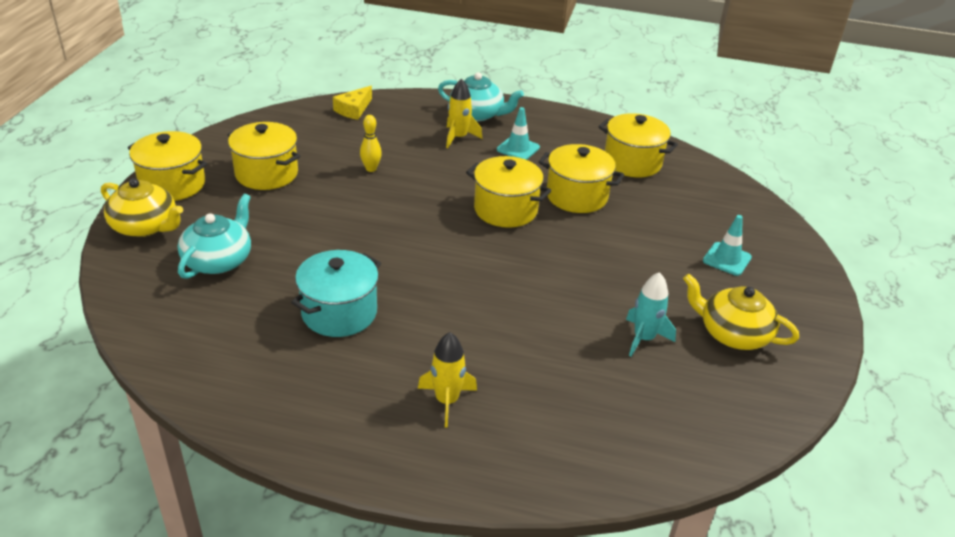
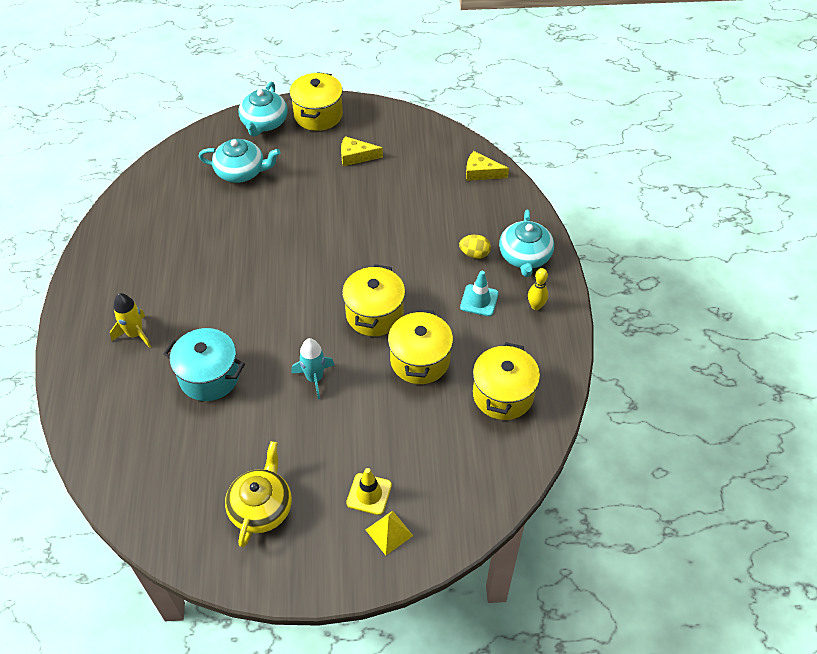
camera: 75 degrees right, 15 degrees up
(145, 226) = (264, 123): yellow teapot -> turquoise teapot
(266, 174) = (356, 156): yellow pot -> yellow cheese
(339, 312) = (207, 251): turquoise pot -> turquoise pot (209, 376)
(371, 169) = (393, 212): yellow bowling pin -> yellow bowling pin (536, 306)
(458, 137) = (474, 254): yellow rocket -> yellow egg
(643, 338) = (235, 441): turquoise rocket -> turquoise rocket (314, 378)
(727, 259) = (369, 494): turquoise traffic cone -> yellow traffic cone
(771, 256) = (389, 532): none -> yellow pyramid

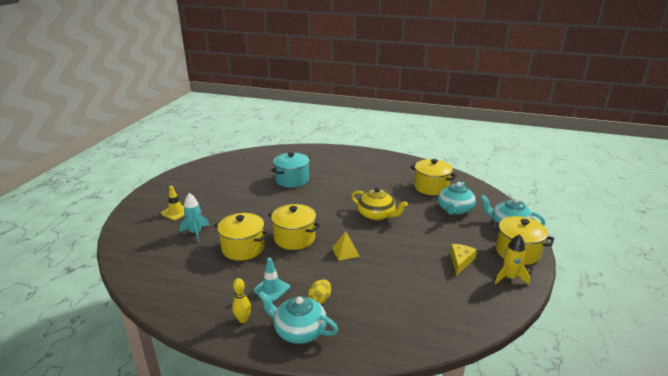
camera: 110 degrees right, 25 degrees down
(135, 334) = (335, 165): yellow rocket -> yellow rocket (509, 278)
(261, 507) = (203, 183): yellow teapot -> yellow teapot (376, 215)
(314, 378) = (264, 209): turquoise rocket -> turquoise rocket (196, 233)
(389, 532) = (148, 214): yellow pyramid -> yellow pyramid (345, 252)
(481, 172) = (419, 333): yellow cheese -> none
(503, 395) = (184, 277): yellow pot -> yellow pot (431, 187)

